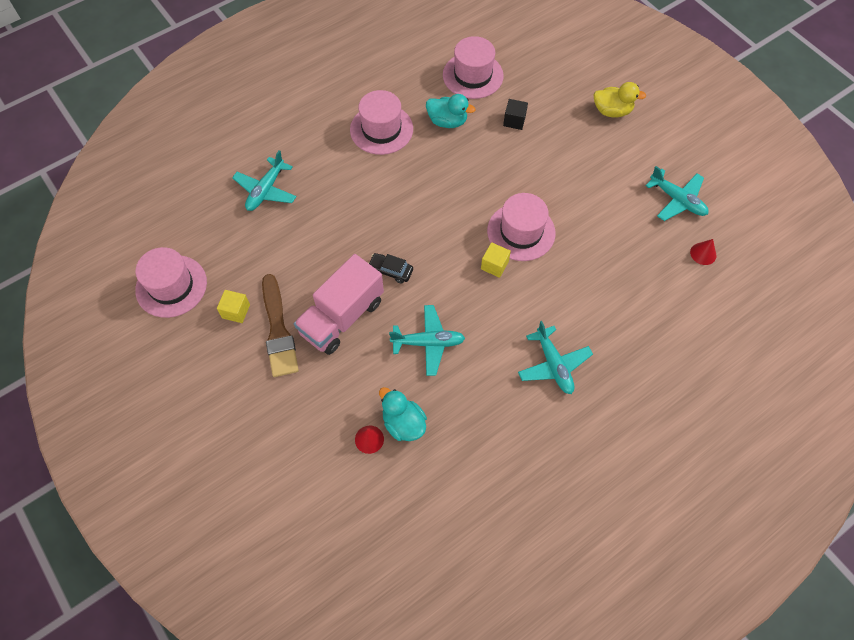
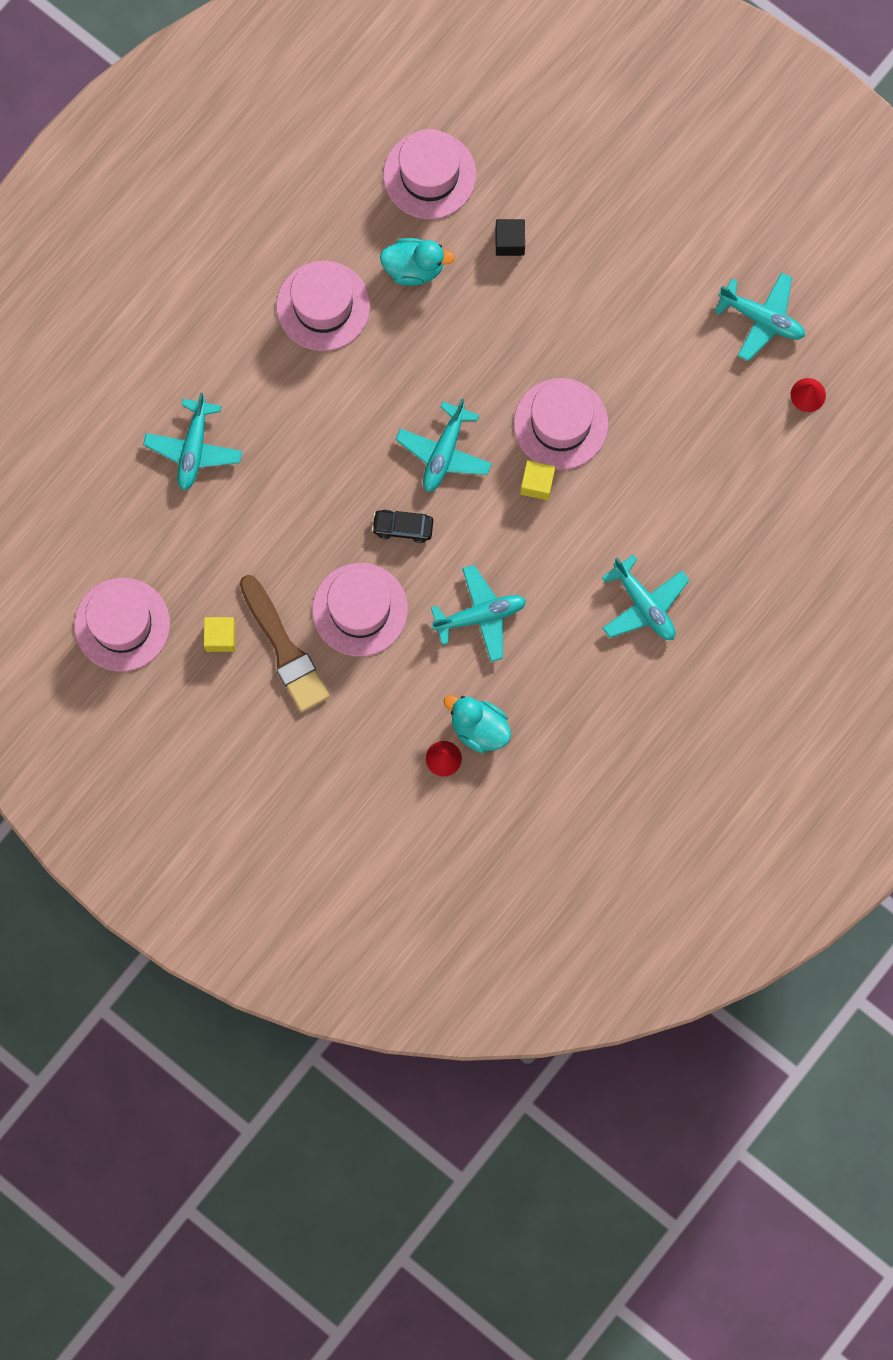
camera: 15 degrees left, 15 degrees up
(342, 317) = (360, 609): pink truck -> pink hat
(434, 231) = (444, 452): none -> turquoise plane
(612, 111) = (646, 189): yellow duck -> none

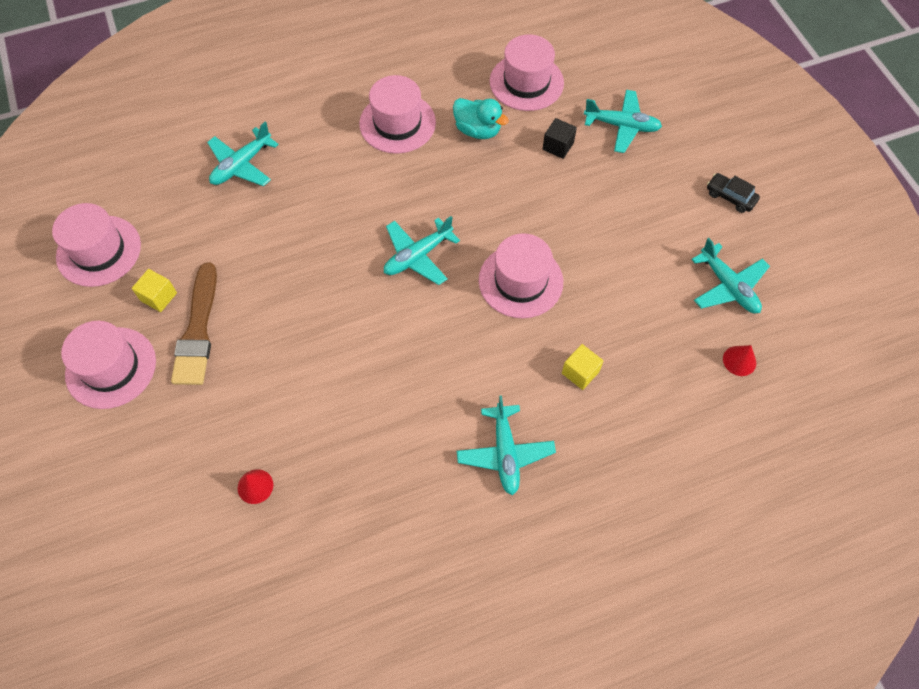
camera: 30 degrees right, 15 degrees down
(360, 609) = (275, 333): pink hat -> pink hat (111, 367)
(403, 527) = (350, 291): black car -> black car (730, 197)
(479, 728) = (301, 478): turquoise duck -> none
(480, 616) = (364, 388): turquoise plane -> turquoise plane (622, 126)
(537, 484) = (475, 314): yellow cube -> yellow cube (580, 372)

